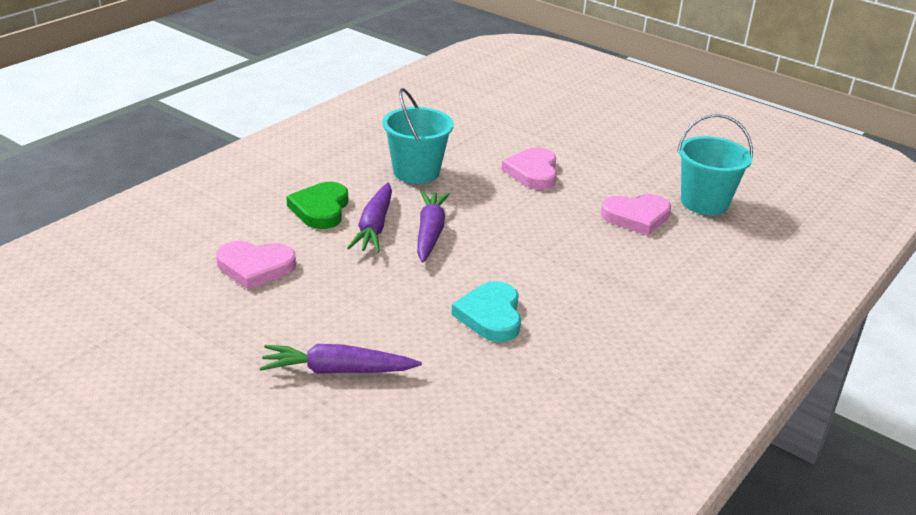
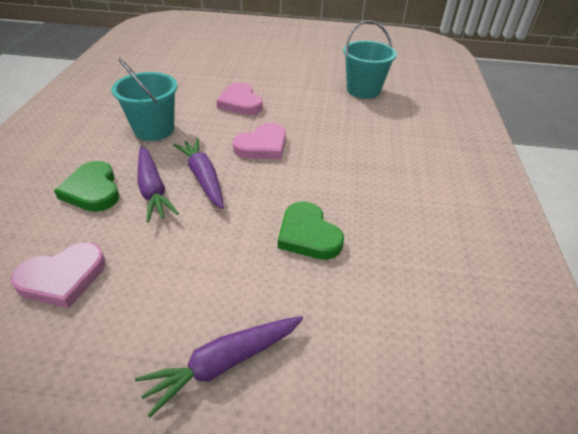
camera: 30 degrees left, 10 degrees up
(490, 315) = (308, 235): turquoise heart -> green heart
(636, 217) = (334, 113): pink heart -> pink heart (262, 146)

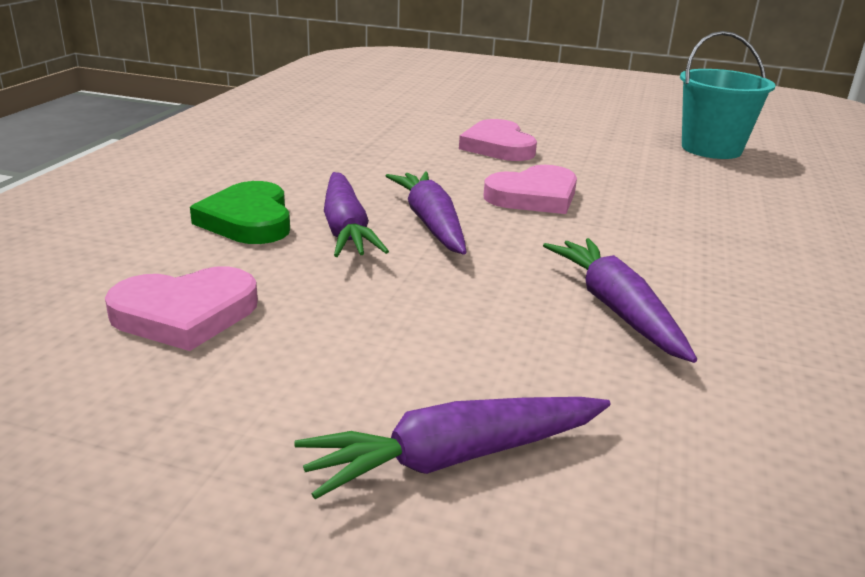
camera: 10 degrees right, 15 degrees down
(154, 129) = (354, 163): turquoise bucket -> none
(308, 235) = (616, 309): green heart -> purple carrot

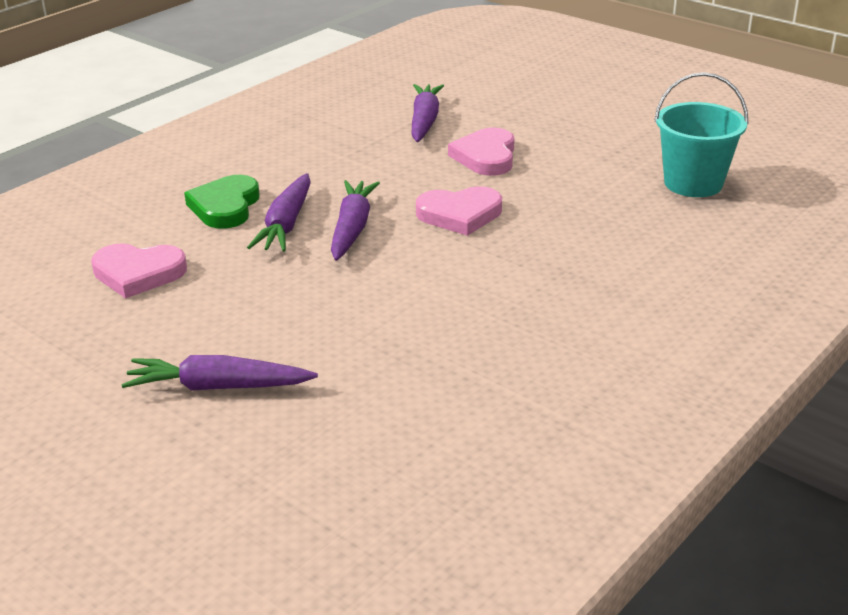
camera: 25 degrees right, 5 degrees up
(616, 309) = (413, 320): purple carrot -> purple carrot (424, 121)

